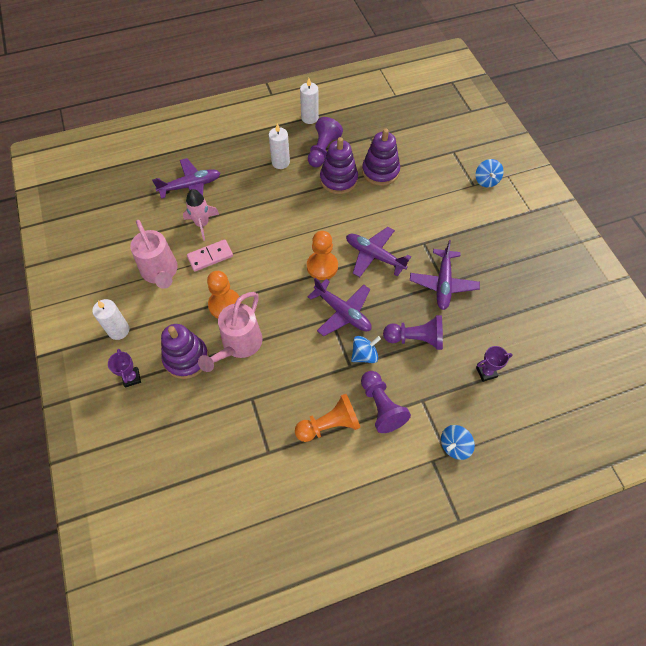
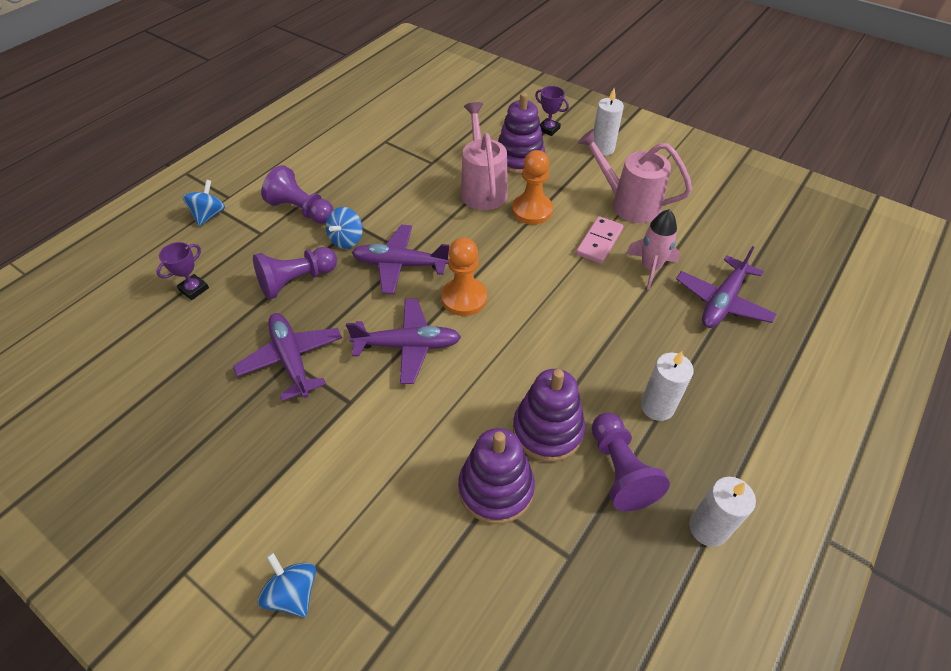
camera: 145 degrees right, 10 degrees down
(329, 425) = (344, 177): orange pawn -> none

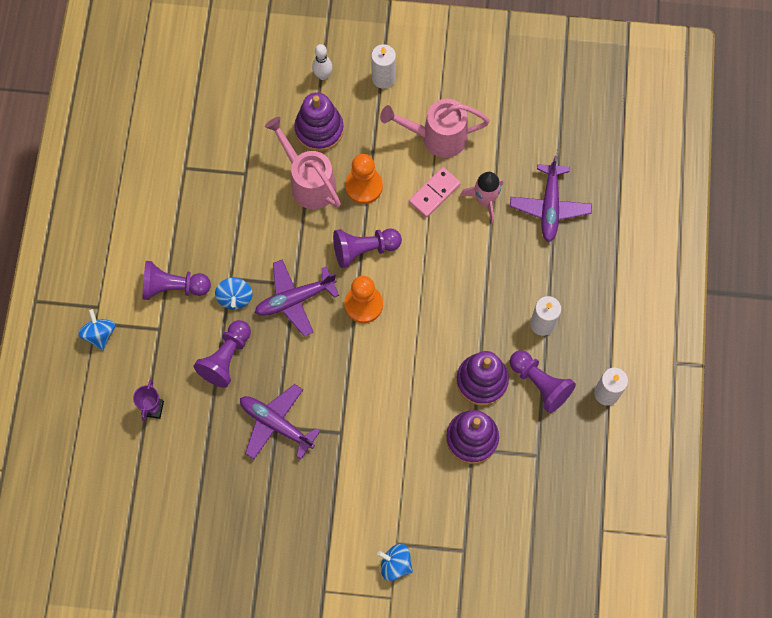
camera: 30 degrees left, 20 degrees up
(408, 345) = (350, 367): purple plane -> none
(497, 255) = (364, 249): none -> purple pawn
(548, 129) = (323, 75): purple trophy -> white bowling pin
(599, 242) = (434, 193): pink domino -> pink domino turned 45 degrees clockwise

